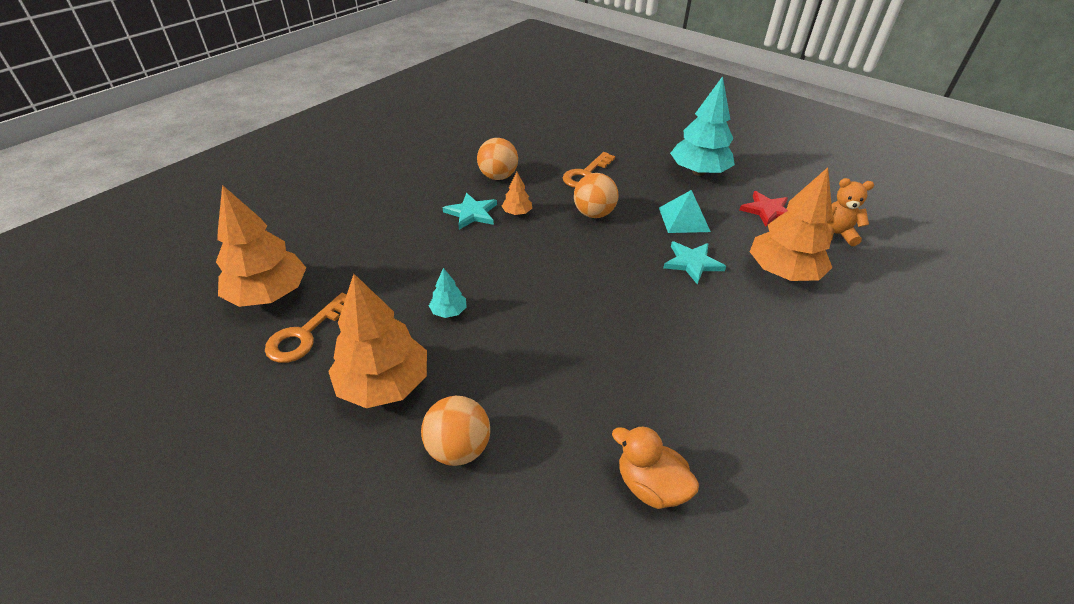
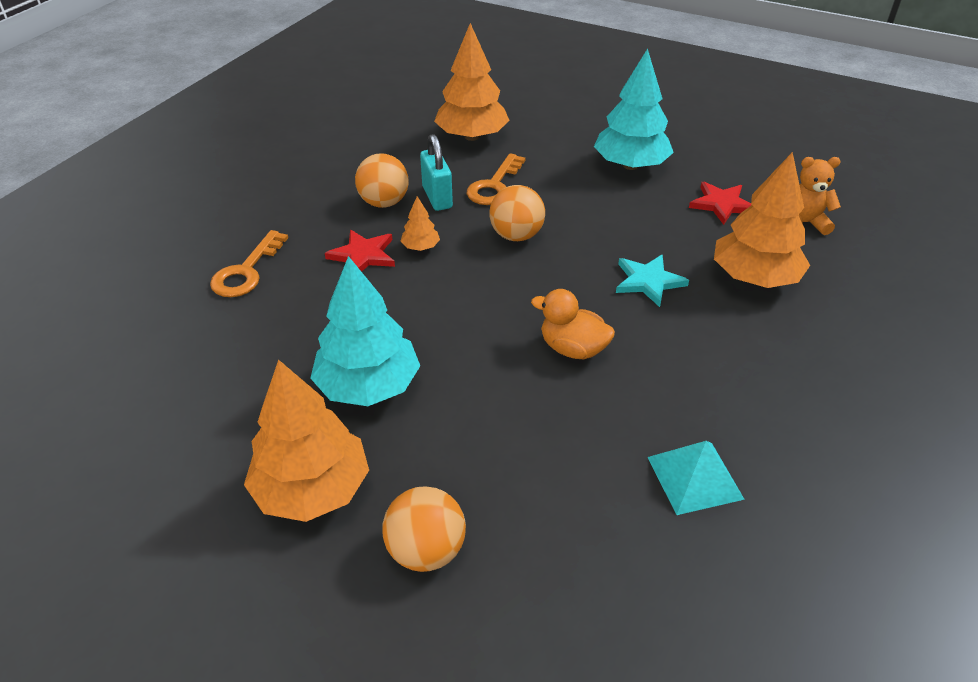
camera: 10 degrees left, 0 degrees up
(269, 294) = (127, 399): orange tree -> orange tree (472, 136)
(305, 334) = (192, 444): orange key -> orange key (246, 271)
(449, 311) = (368, 386): turquoise tree -> turquoise tree, size x2.24
(471, 213) = (363, 255): turquoise star -> red star
(539, 178) = (437, 197): none -> turquoise padlock
(650, 485) = (659, 552): orange duck -> orange duck (572, 348)
(684, 219) = (626, 228): turquoise pyramid -> turquoise pyramid (694, 477)

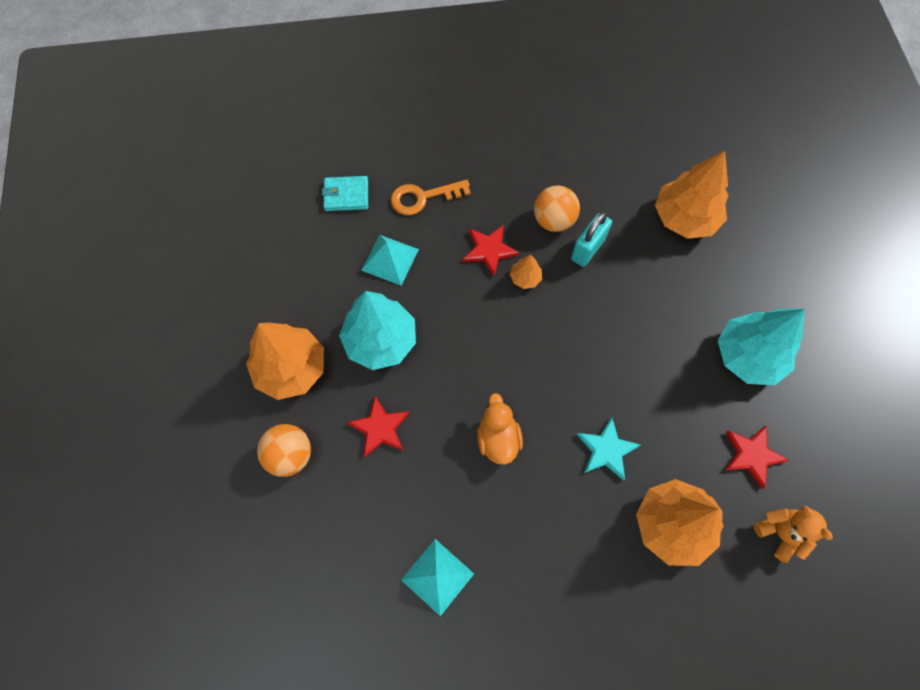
camera: 55 degrees right, 25 degrees up
(161, 327) = (346, 195): none -> turquoise wallet
(282, 330) = (390, 259): none -> turquoise pyramid
(472, 440) = (380, 428): none -> red star
(494, 186) = (634, 276): orange key -> none
(516, 235) = (587, 330): orange ball -> none

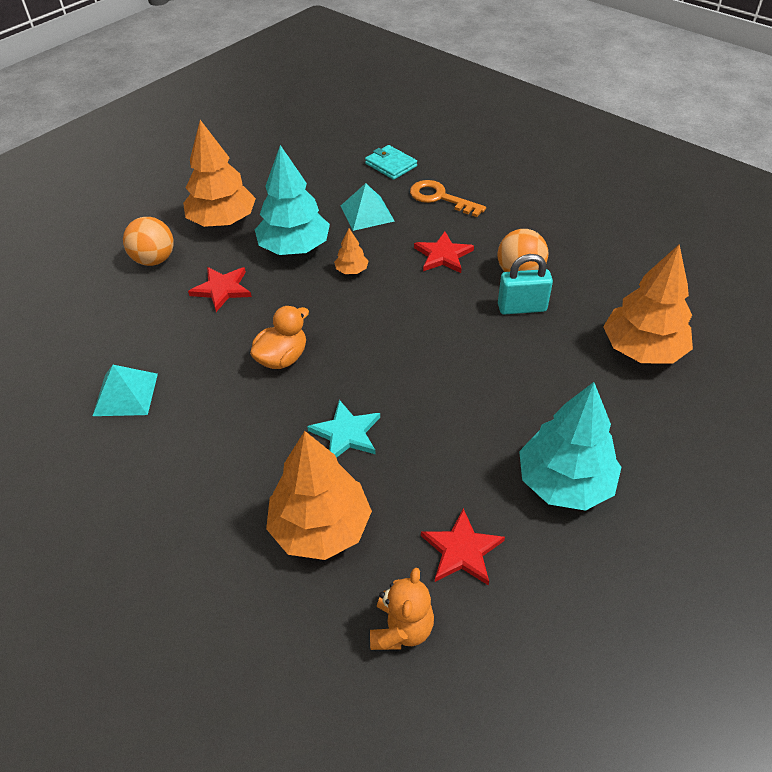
camera: 50 degrees right, 20 degrees down
(525, 278) = (445, 288): orange tree -> orange tree (351, 270)

